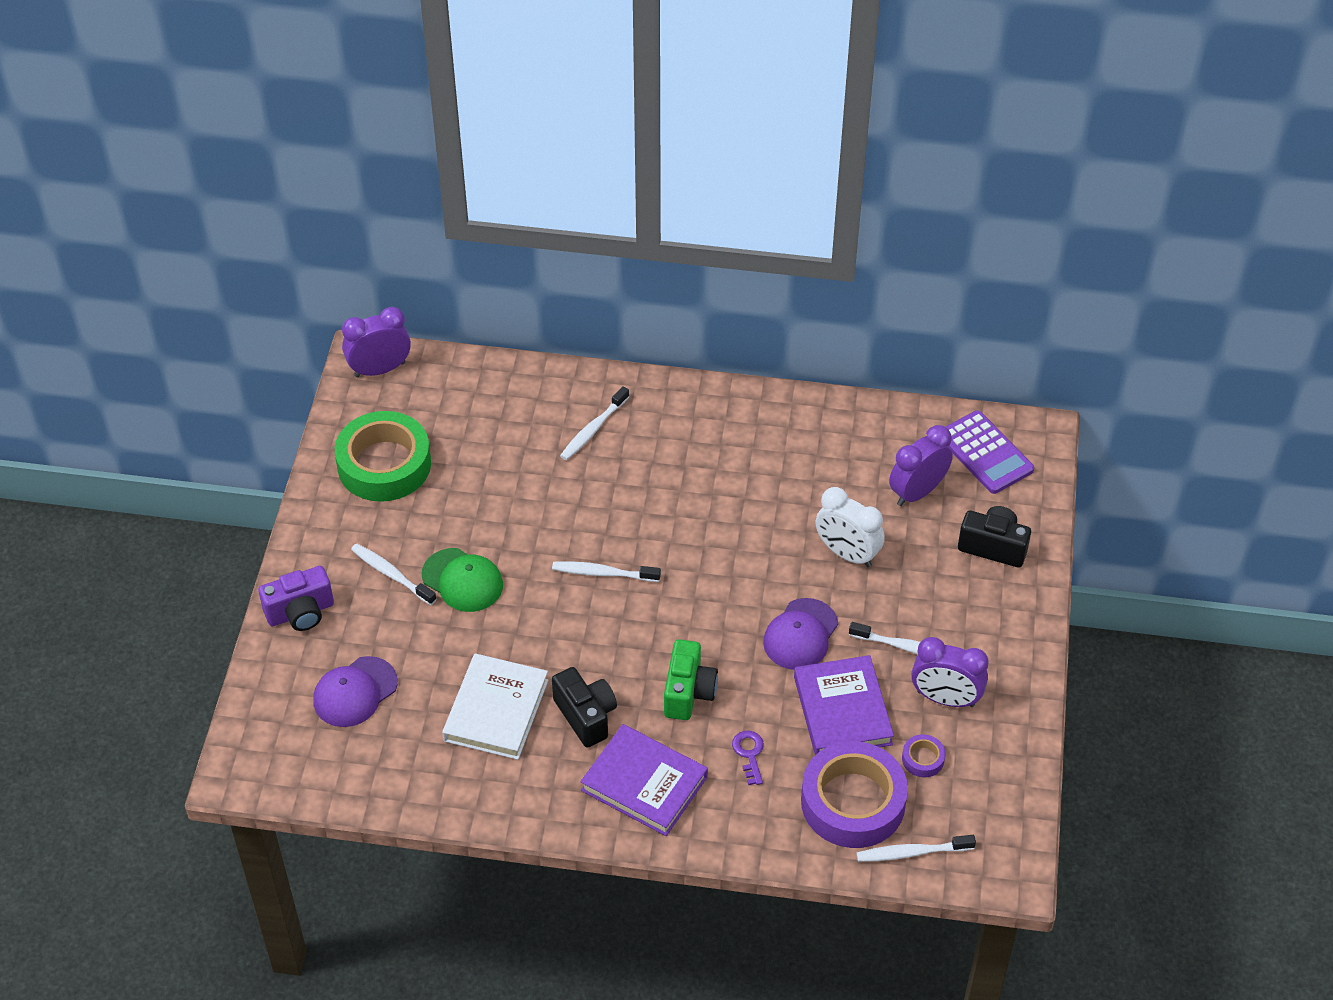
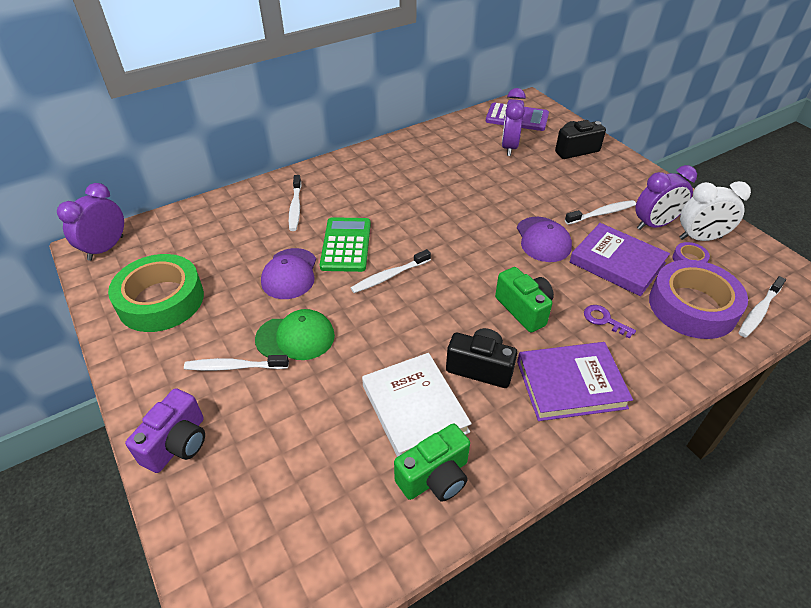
camera: 40 degrees left, 5 degrees down
(355, 692) = (286, 475): purple cap -> purple cap (290, 274)
(457, 771) = (435, 477): none -> green camera
(598, 510) = (346, 245): none -> green calculator
(847, 554) = (513, 189): white clock -> white clock (700, 238)

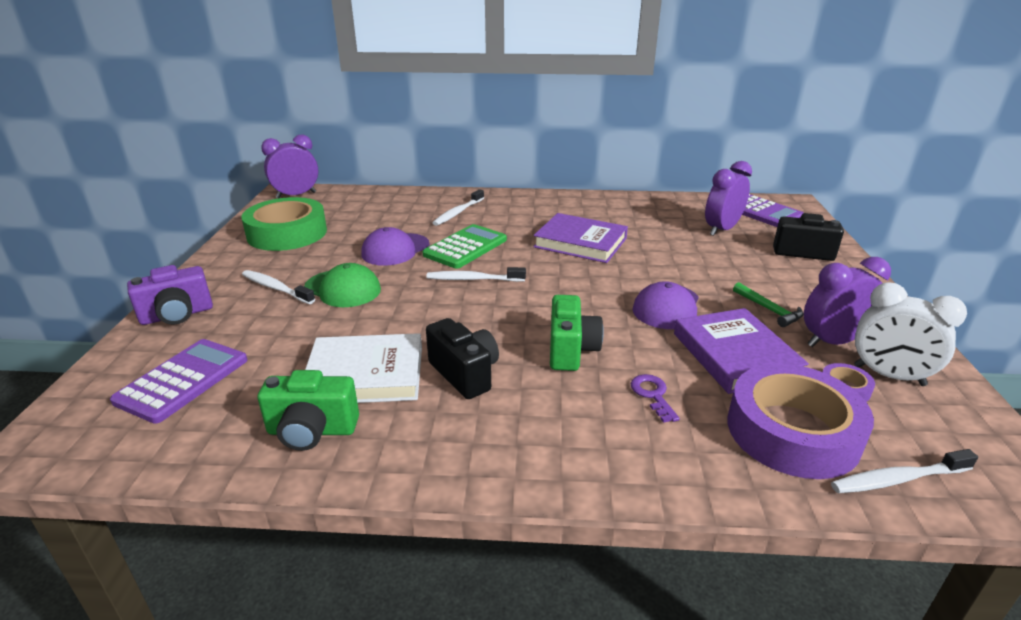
camera: 35 degrees right, 15 degrees down
(277, 500) = (183, 380): none -> purple calculator
(414, 408) = (365, 375): white book -> white book turned 75 degrees clockwise
(570, 384) = (540, 429): purple book -> purple book (580, 242)
(601, 213) = (769, 310): white toothbrush -> green hammer
(654, 224) = (832, 341): purple clock -> purple clock turned 150 degrees clockwise

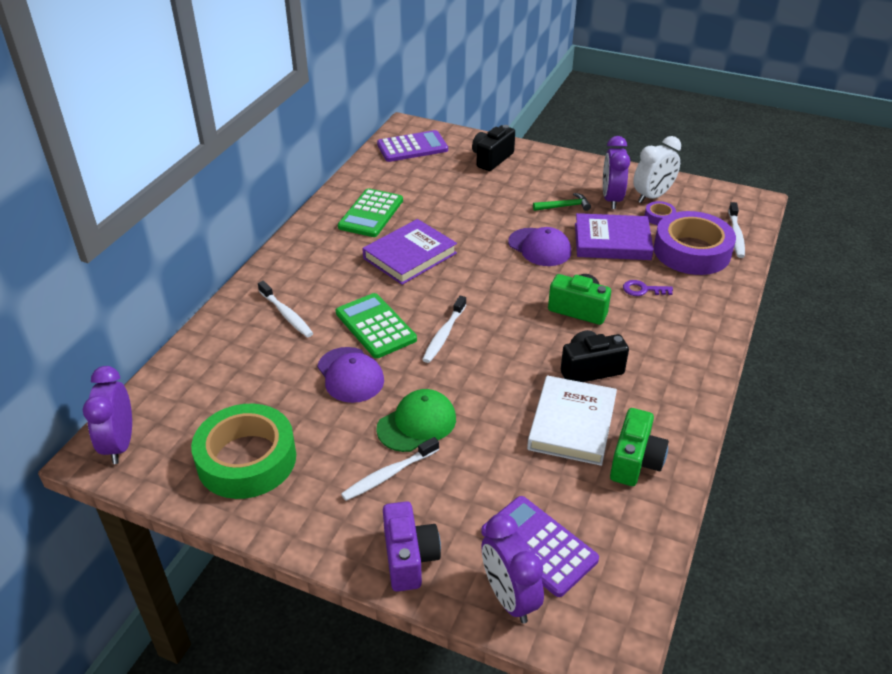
camera: 70 degrees left, 10 degrees up
(626, 215) = (371, 214): none -> green calculator
(721, 229) = (432, 177): purple clock -> purple clock (509, 598)

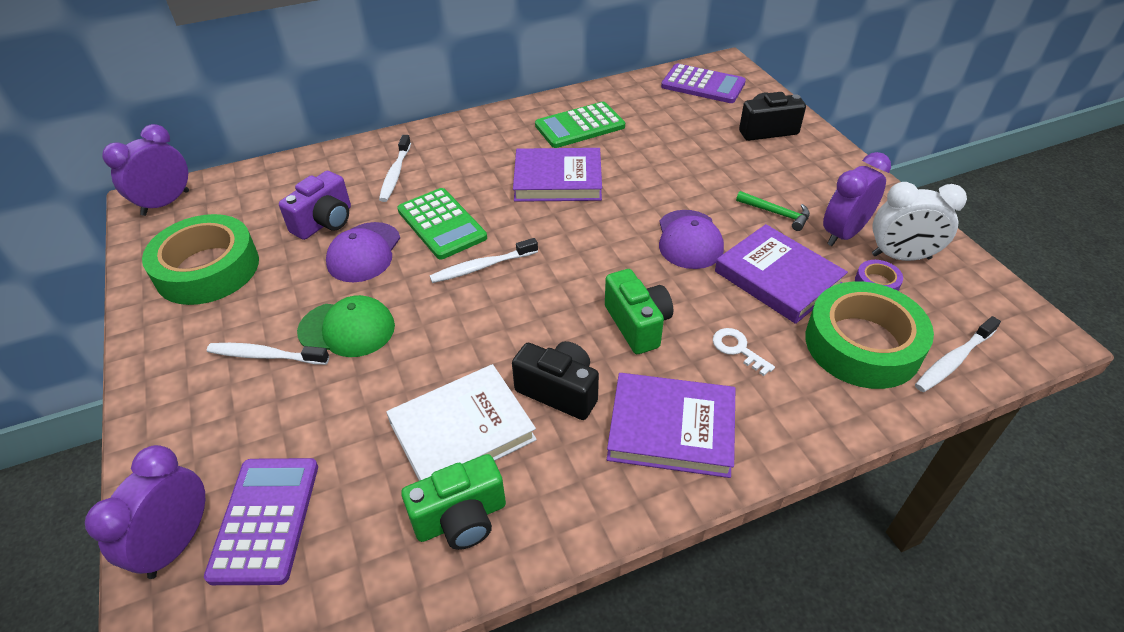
camera: 45 degrees right, 5 degrees up
(375, 326) = (441, 224): green calculator -> green calculator turned 135 degrees clockwise
(409, 558) = (174, 438): purple camera -> purple camera (325, 222)
(643, 290) = (737, 349): purple key -> white key
(666, 348) = (671, 428): none -> purple book
(692, 251) = (862, 344): purple tape -> green tape

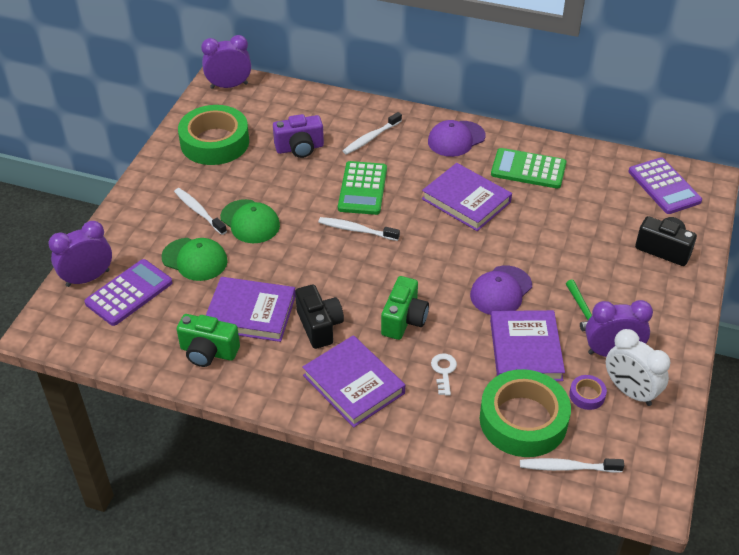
camera: 40 degrees right, 0 degrees up
(319, 415) = (195, 259): none -> green cap
(364, 252) = (302, 181): purple cap -> purple cap (456, 139)
(462, 431) = (251, 313): white book -> purple book

